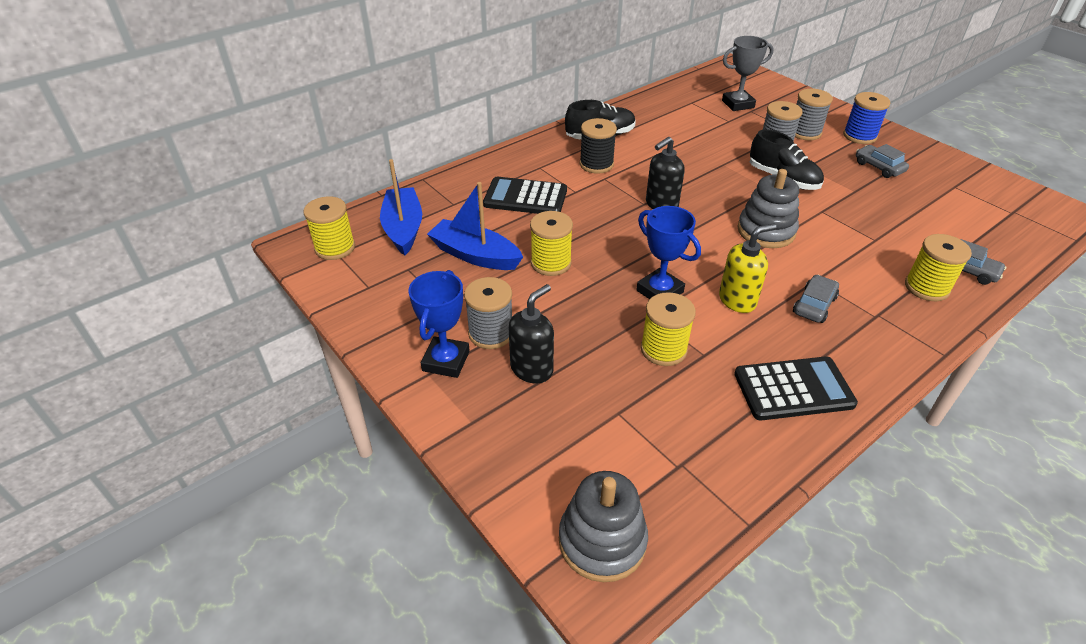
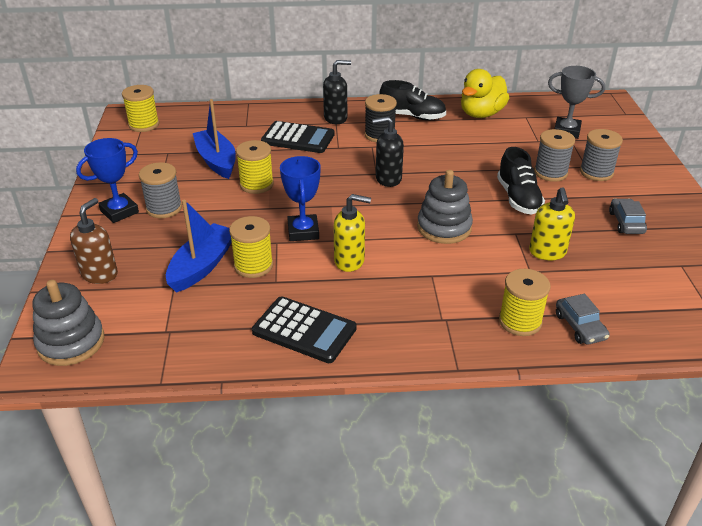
camera: 35 degrees right, 5 degrees down
(403, 228) = (196, 128): blue boat -> blue boat (202, 266)
(524, 444) = (100, 274): none -> brown soap dispenser
(525, 197) = (298, 138): black calculator -> black calculator turned 150 degrees clockwise
(532, 369) = (159, 238): black soap dispenser -> black soap dispenser (336, 118)
(654, 112) = (481, 114): none -> yellow duck
(814, 305) = (403, 290): grey car -> none
(859, 136) = (648, 193): blue spool -> none
(865, 217) = (547, 252): none -> yellow soap dispenser

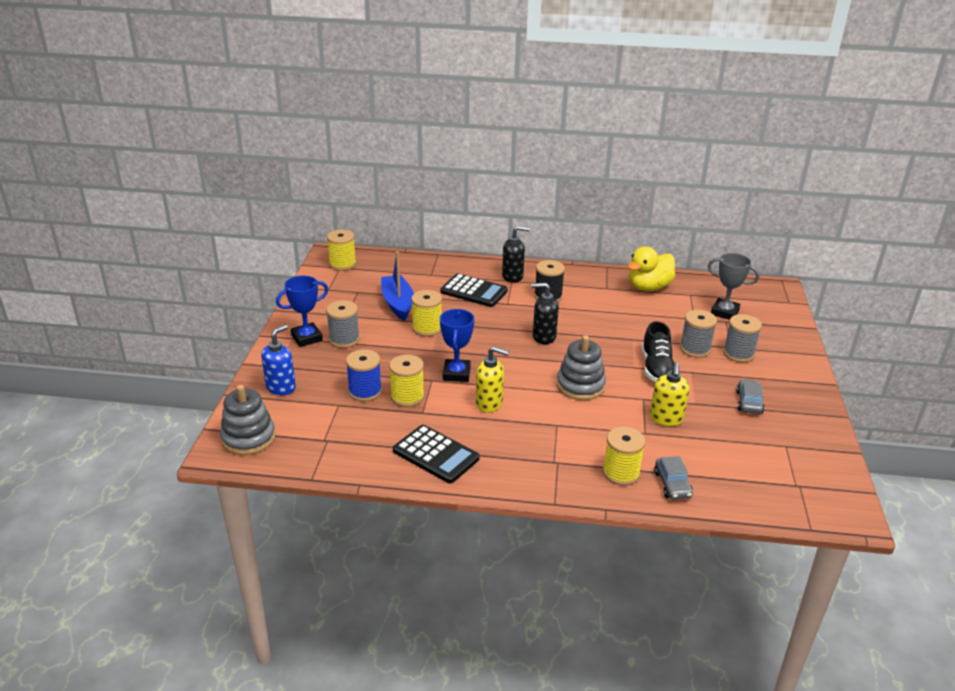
camera: 10 degrees right, 5 degrees down
(100, 274) = (281, 387): brown soap dispenser -> blue soap dispenser
(202, 266) = (365, 391): blue boat -> blue spool
(412, 116) = (583, 282): black shoe -> none

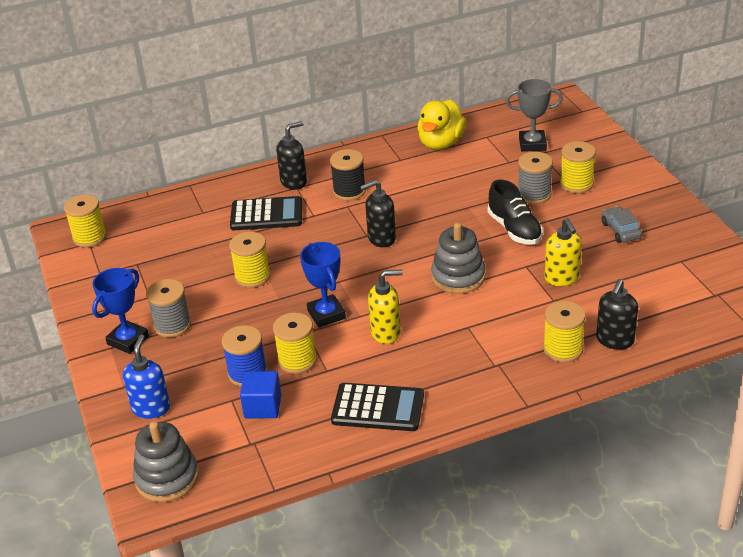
camera: 25 degrees left, 5 degrees up
(355, 418) = (262, 407): none -> blue cube
(398, 303) = (195, 260): blue boat -> none
(672, 484) = (614, 340): grey car -> black soap dispenser
(738, 354) = (576, 184): grey spool -> yellow spool

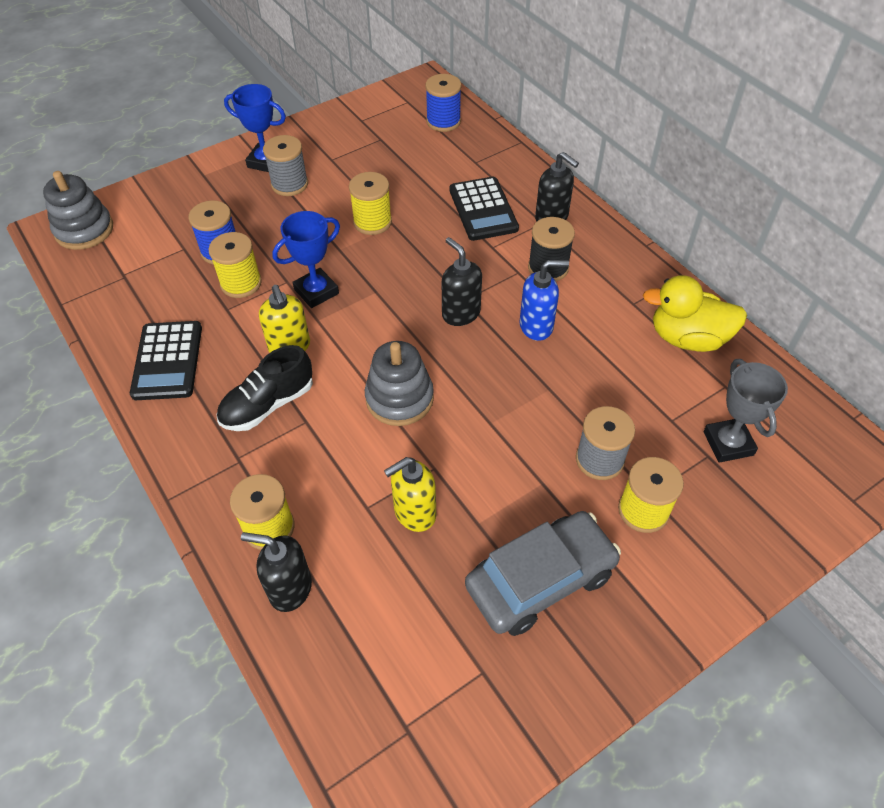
camera: 75 degrees right, 15 degrees up
(89, 237) = (415, 99): yellow spool -> none
(134, 224) = (443, 121): none -> blue spool
(151, 408) = (174, 199): blue soap dispenser -> blue soap dispenser (536, 326)
(262, 407) = (173, 272): blue cube -> none
(514, 229) = (511, 446): black shoe -> black shoe (268, 404)
(620, 230) = (540, 580): grey car -> grey car, size x1.95

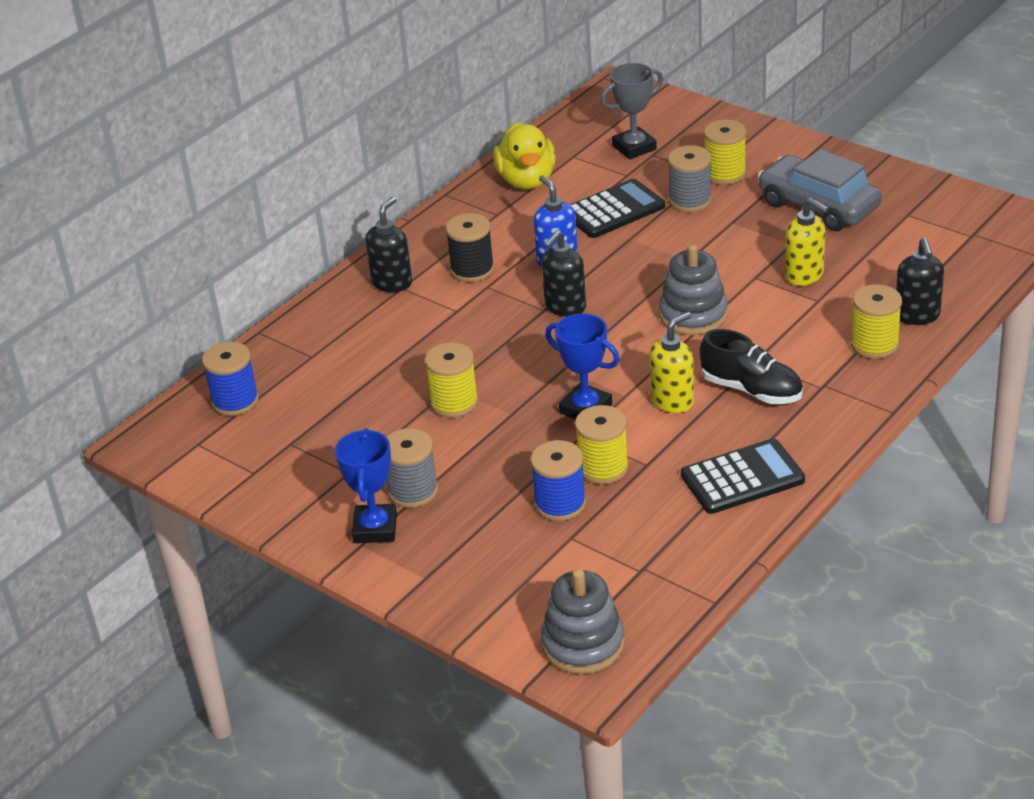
camera: 105 degrees left, 15 degrees down
(483, 209) = (397, 330): black calculator -> black calculator (614, 210)

